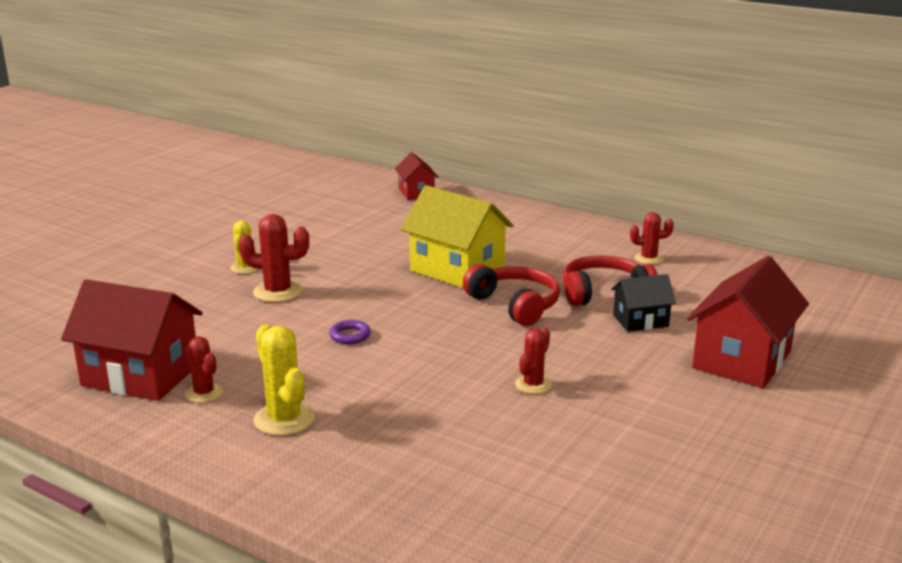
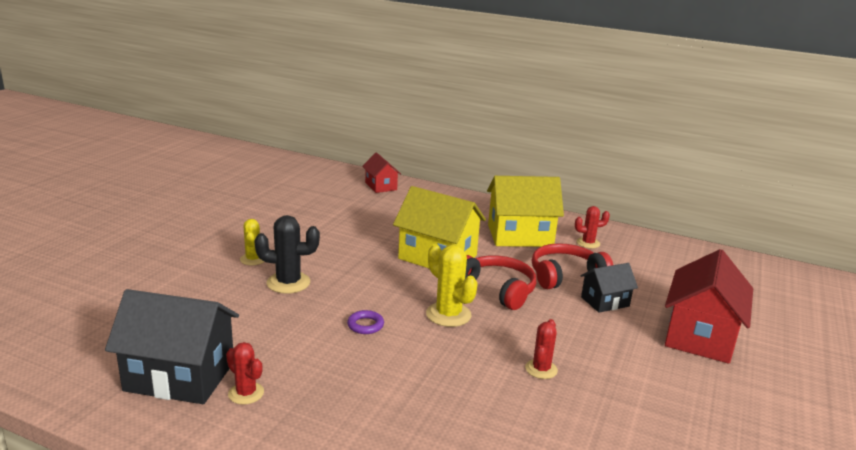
camera: 10 degrees left, 0 degrees up
(140, 375) = (180, 376): red house -> black house
(277, 292) = (288, 283): red cactus -> black cactus
(284, 419) = (330, 419): yellow cactus -> yellow cactus (448, 315)
(566, 249) = (520, 235): none -> yellow house

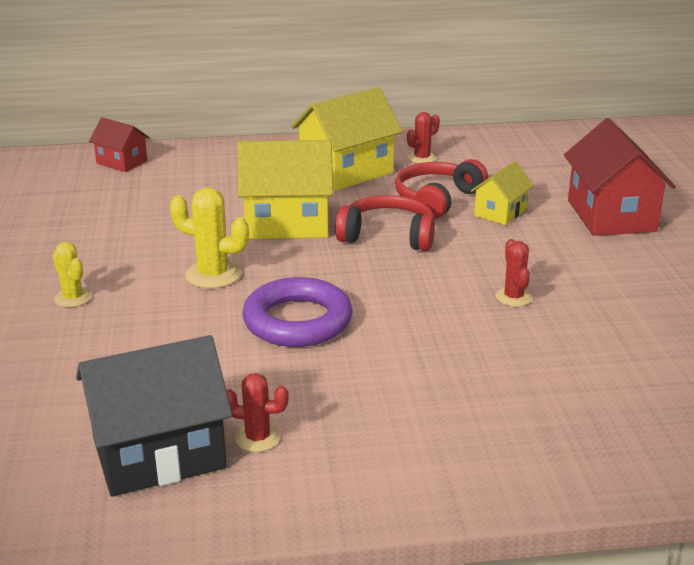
camera: 30 degrees left, 5 degrees up
(288, 283) = (153, 309): black cactus -> none
(365, 325) = (297, 321): purple ring -> purple ring, size x2.34
(448, 315) = (369, 279): yellow cactus -> yellow cactus (213, 275)
(605, 301) = (500, 212): black house -> yellow house

